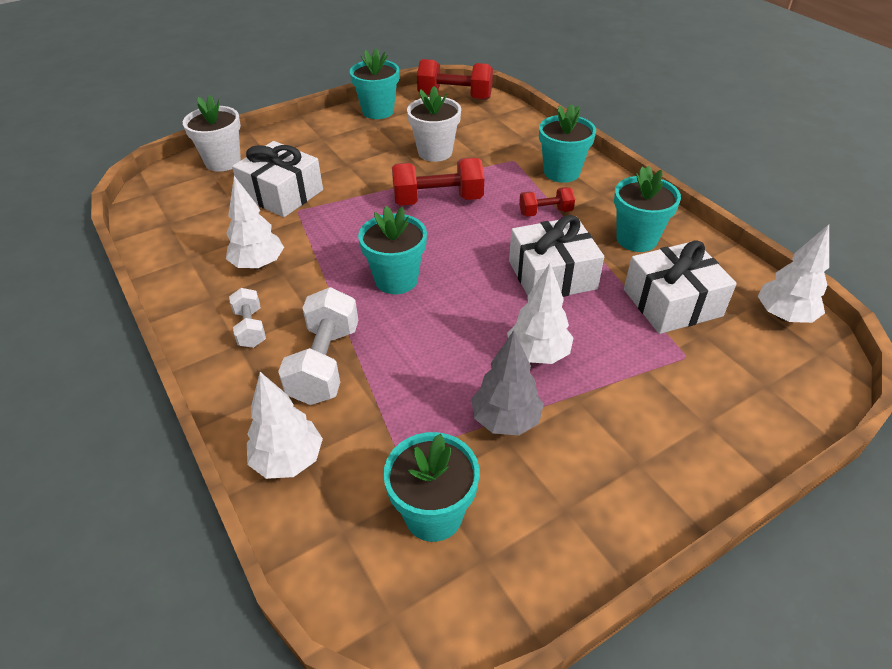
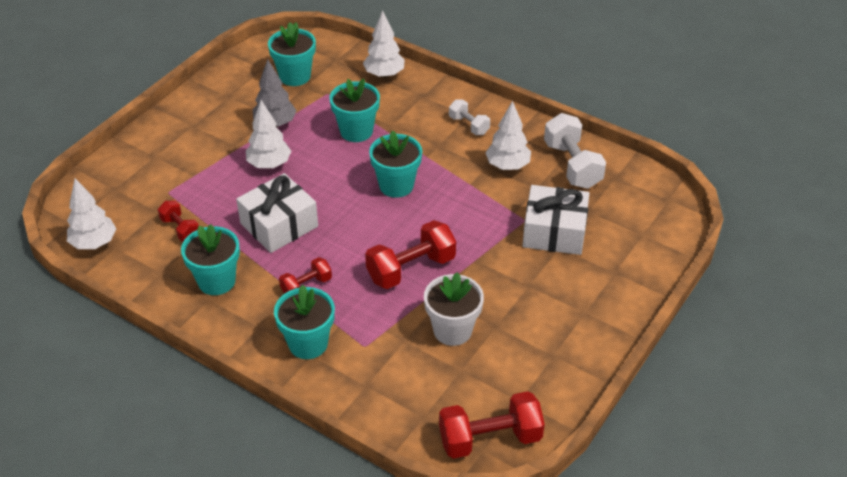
camera: 155 degrees right, 0 degrees up
(223, 162) = (646, 249): white flower pot -> none
(325, 364) = (402, 120): white dumbbell -> white dumbbell (572, 165)
(378, 111) = (562, 377): turquoise flower pot -> turquoise flower pot (356, 131)
(672, 302) = (180, 229): white gift -> red dumbbell

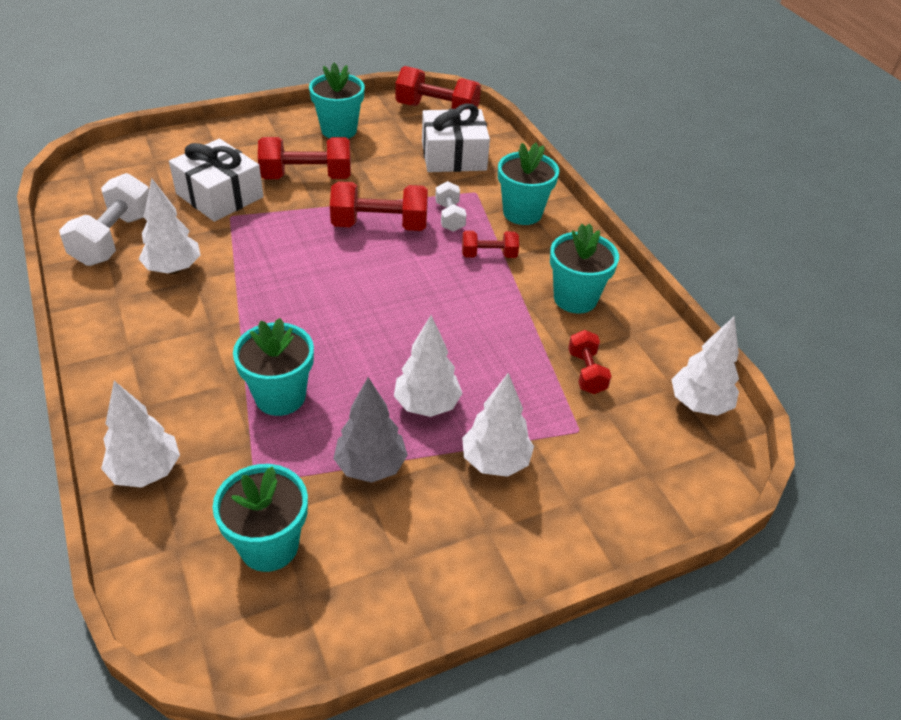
camera: 150 degrees left, 0 degrees up
(209, 155) = (495, 461): none -> white tree
(279, 225) = (471, 324): white gift -> white gift (453, 156)
(396, 185) = (308, 305): turquoise flower pot -> turquoise flower pot (339, 130)
(452, 330) = (394, 171): white flower pot -> none
(469, 125) = (147, 334): white dumbbell -> white dumbbell (449, 217)
(514, 284) = (307, 177): none -> red dumbbell

